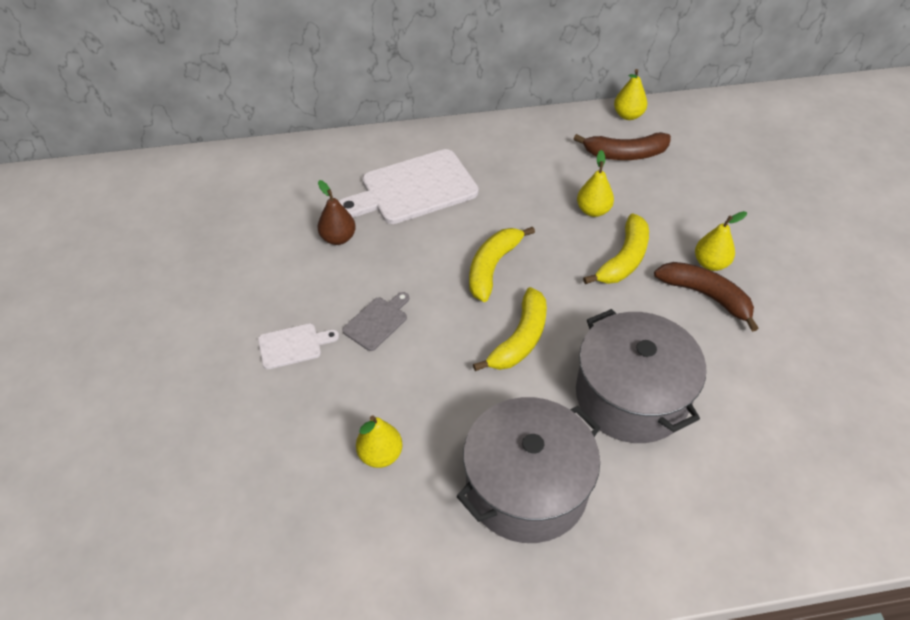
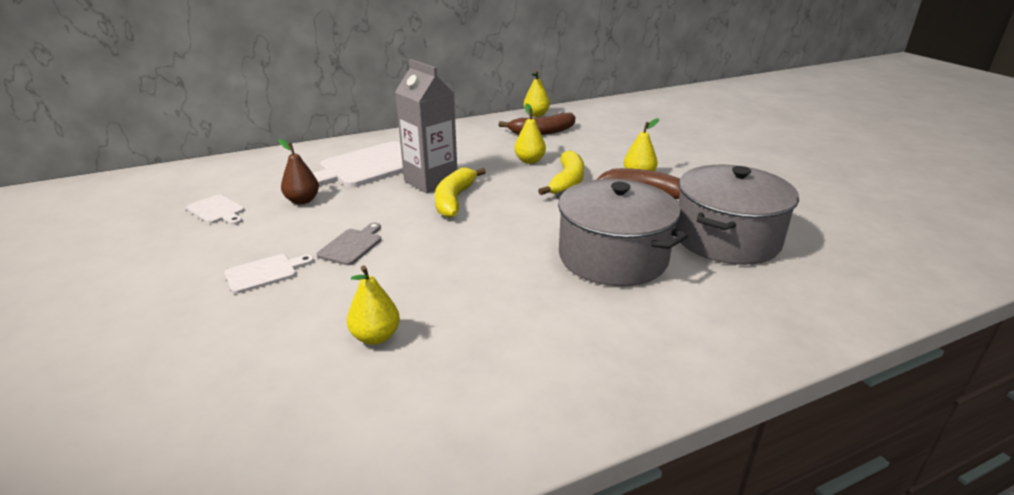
camera: 15 degrees left, 20 degrees down
(255, 239) = (217, 210): none -> white cutting board
(474, 229) = (430, 181): none -> grey carton
(520, 339) = (495, 237): yellow banana -> none
(526, 487) = (540, 334): grey pot -> grey pot (726, 238)

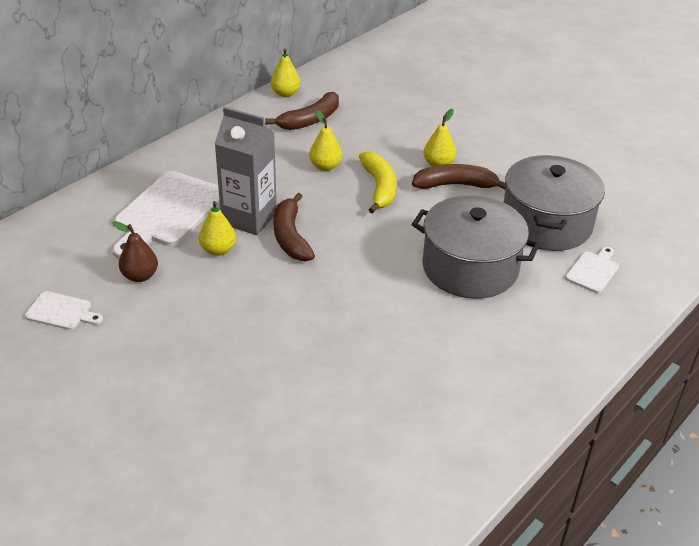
camera: 25 degrees left, 10 degrees up
(265, 273) = (187, 368): white cutting board -> white cutting board (593, 270)
(352, 245) = (239, 316): grey cutting board -> none
(376, 337) = (339, 399): yellow pear -> yellow pear (218, 250)
(454, 200) = (290, 237): yellow banana -> brown banana

